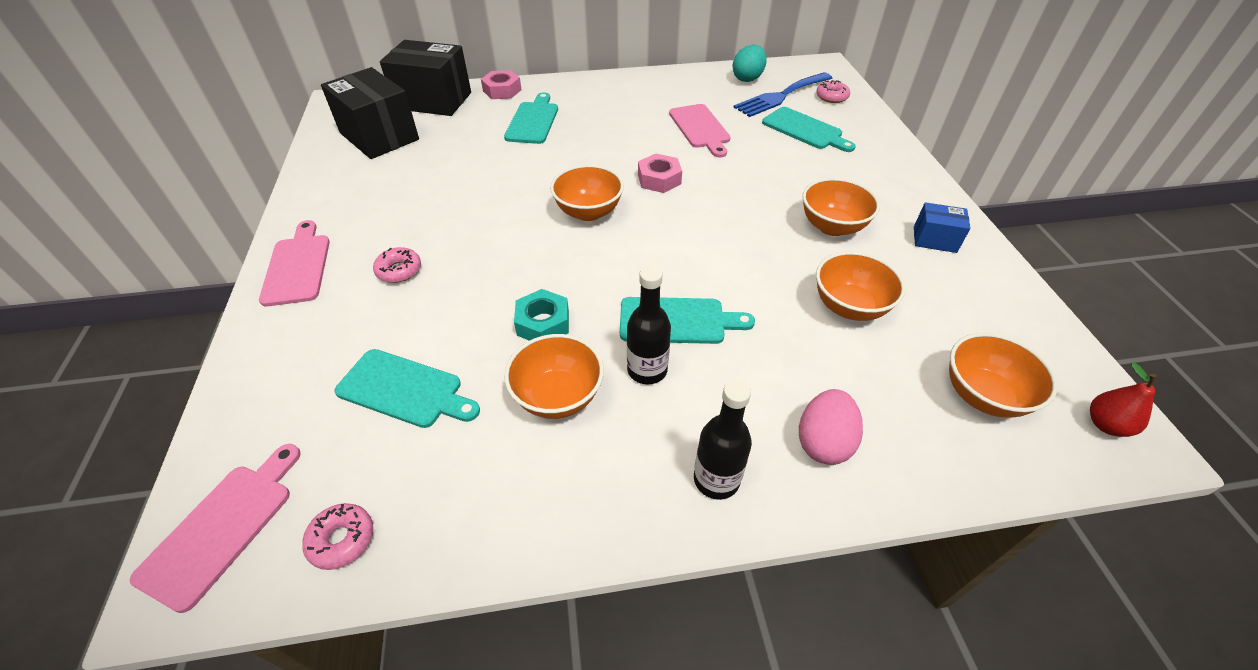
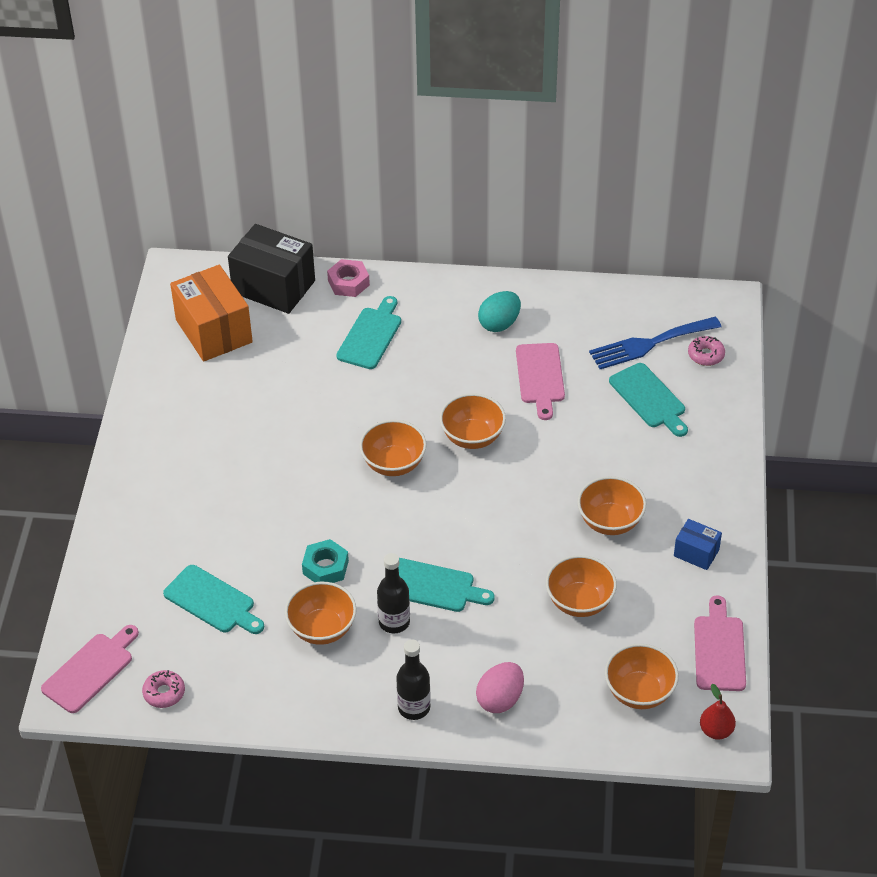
camera: 15 degrees right, 0 degrees up
(297, 266) = (135, 475): pink cutting board -> pink cutting board (719, 649)
(379, 136) = (213, 331): black box -> orange box
(399, 270) = (218, 495): pink donut -> none
(659, 179) = (472, 437): pink nut -> orange bowl
(747, 78) = (626, 309): turquoise egg -> turquoise egg (499, 324)

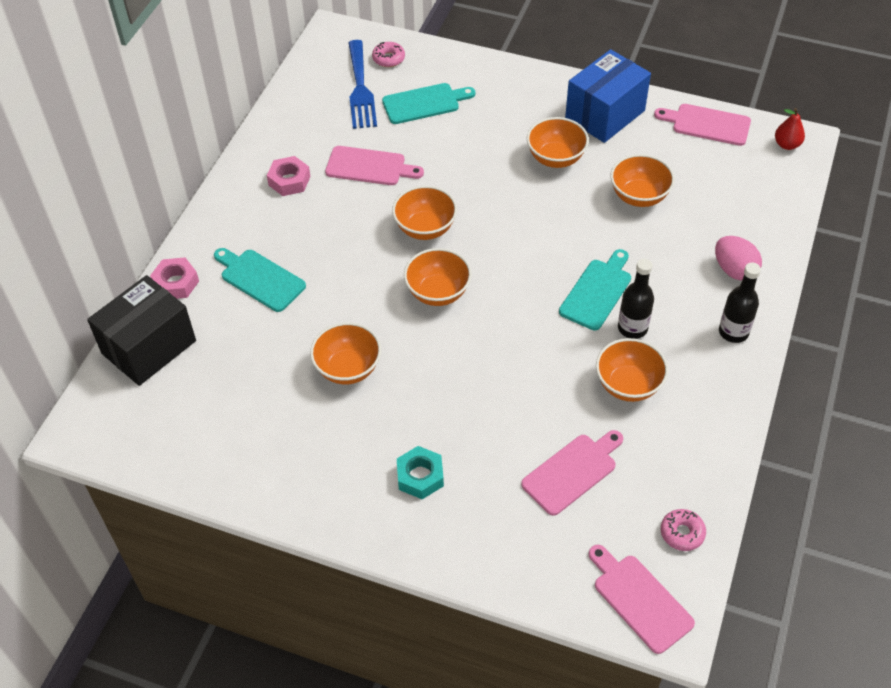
camera: 75 degrees left, 5 degrees up
(212, 601) = (572, 472): turquoise cutting board -> pink cutting board
(213, 331) = (189, 412): orange box -> none
(325, 567) = (553, 369): turquoise nut -> turquoise nut (420, 476)
(499, 324) = (289, 181): turquoise egg -> pink nut
(639, 692) = (741, 180): orange bowl -> orange bowl (348, 368)
(696, 553) = (605, 114): blue box -> blue box, size x2.02

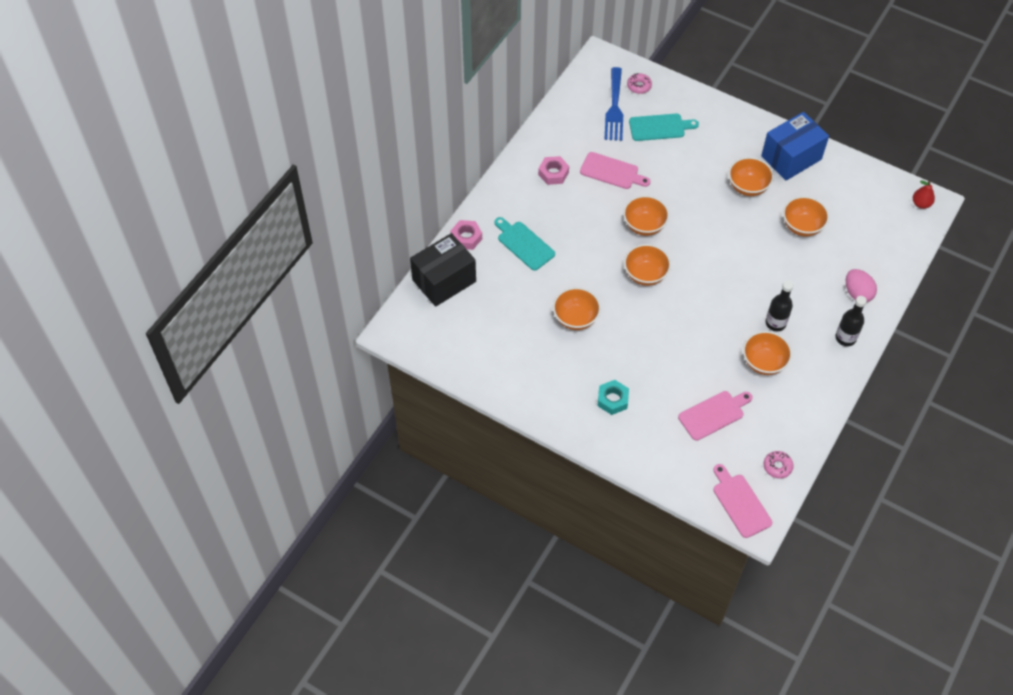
camera: 10 degrees right, 5 degrees up
(597, 292) = (756, 293): turquoise cutting board -> none
(707, 124) = (865, 178): pink cutting board -> none

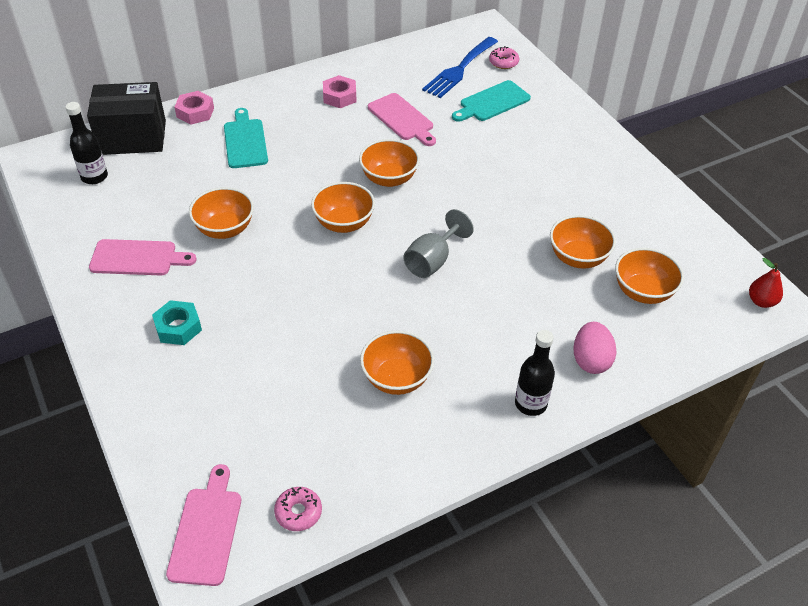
camera: 30 degrees right, 10 degrees down
(659, 127) = (492, 102): turquoise cutting board -> turquoise cutting board turned 120 degrees clockwise
(713, 414) = (278, 404): pink cutting board -> pink cutting board (137, 258)
(721, 273) = (432, 261): none -> grey goblet
(748, 187) = (544, 192): orange bowl -> orange bowl (643, 292)
(775, 323) = (452, 343): black bottle -> black bottle (94, 177)
(791, 158) = (623, 187): blue box -> none

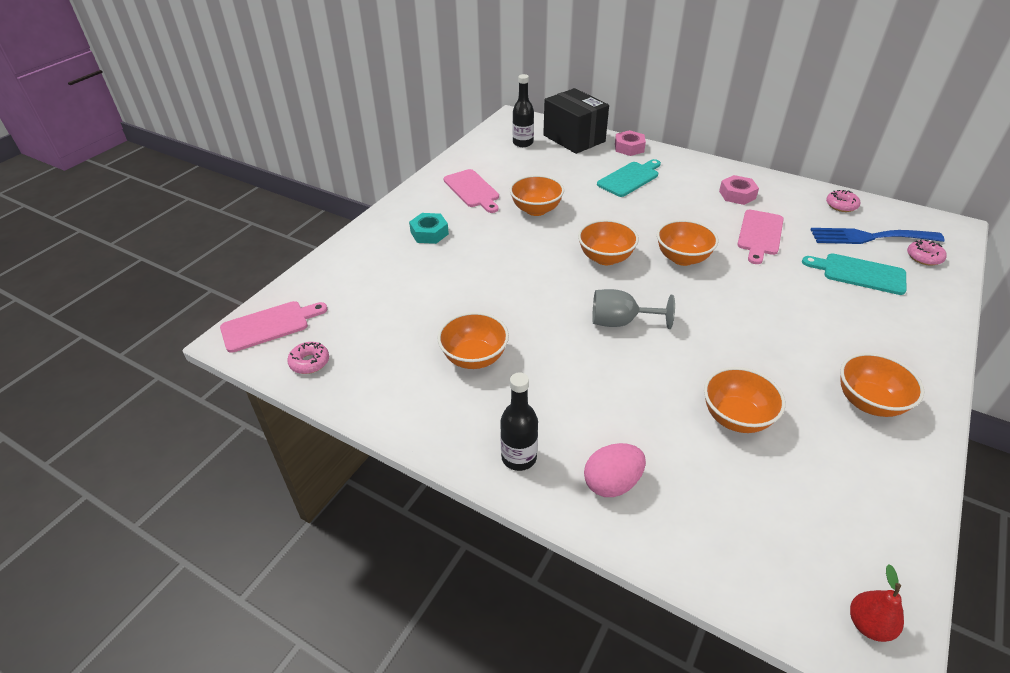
camera: 60 degrees right, 5 degrees down
(410, 56) = (841, 205): none -> pink donut
(643, 292) = (749, 491): orange bowl -> orange bowl (868, 402)

